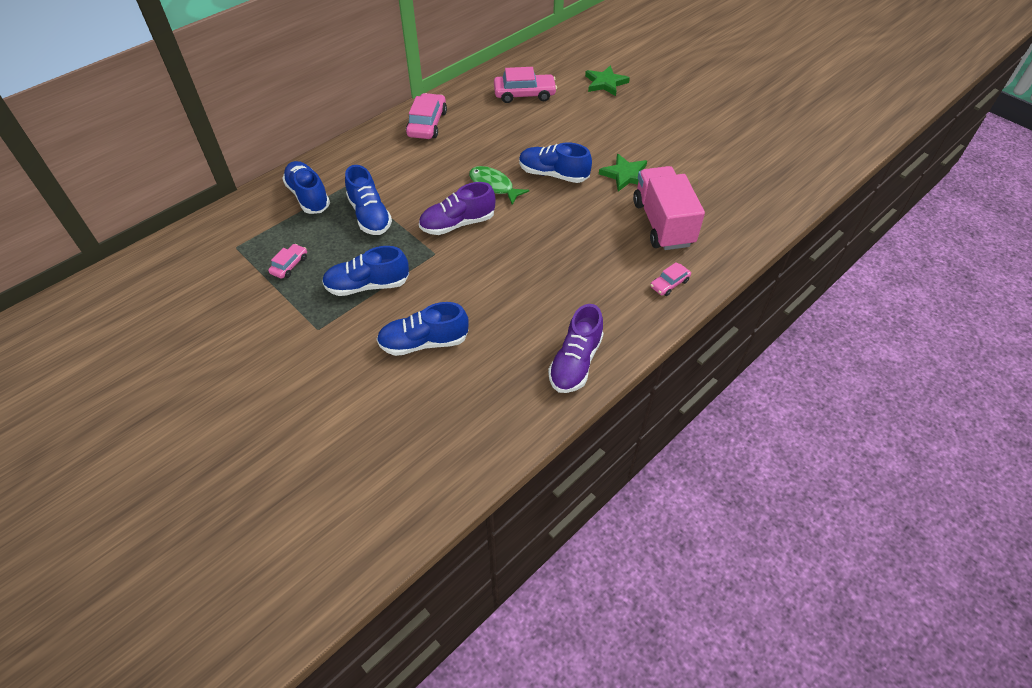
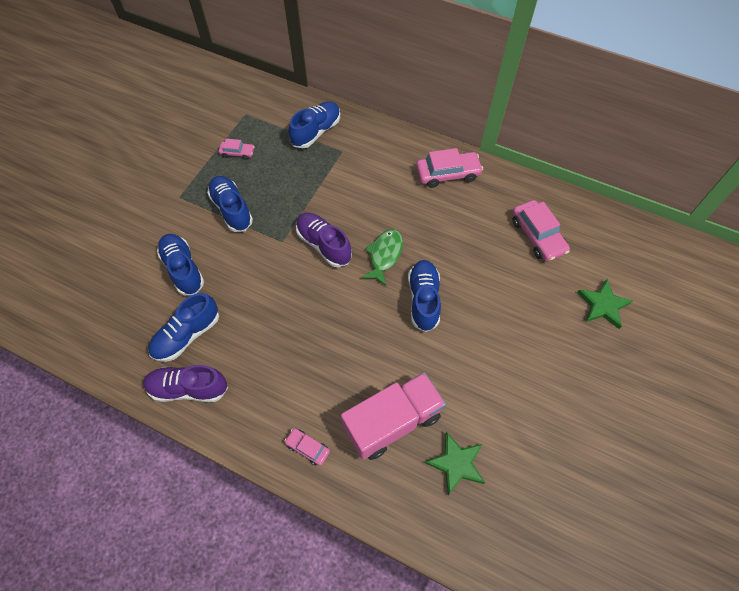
camera: 70 degrees right, 10 degrees up
(370, 215) = (310, 180): blue shoe -> blue shoe (187, 335)
(625, 175) = (453, 366): green star -> green star (456, 463)

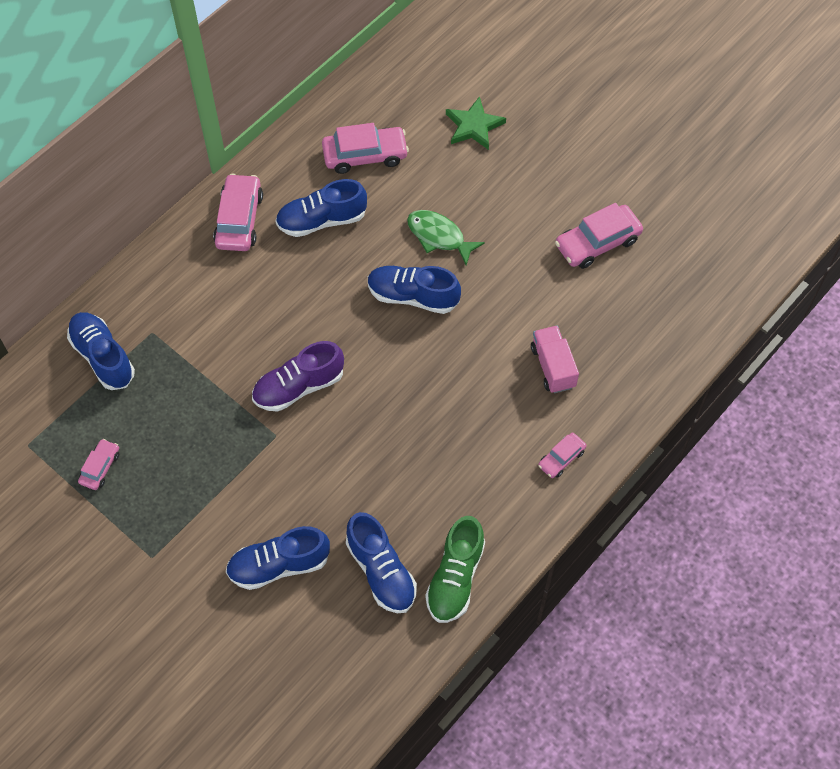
camera: 75 degrees left, 0 degrees up
(188, 388) = (455, 578): purple shoe -> green shoe
(232, 209) = (201, 490): blue shoe -> blue shoe (322, 220)
(384, 255) = (338, 322): green fish -> green fish (439, 236)
(392, 421) = (553, 367): pink truck -> pink truck, size x0.59
(456, 463) = (612, 318): green star -> none
(530, 433) = (597, 242): none -> pink car

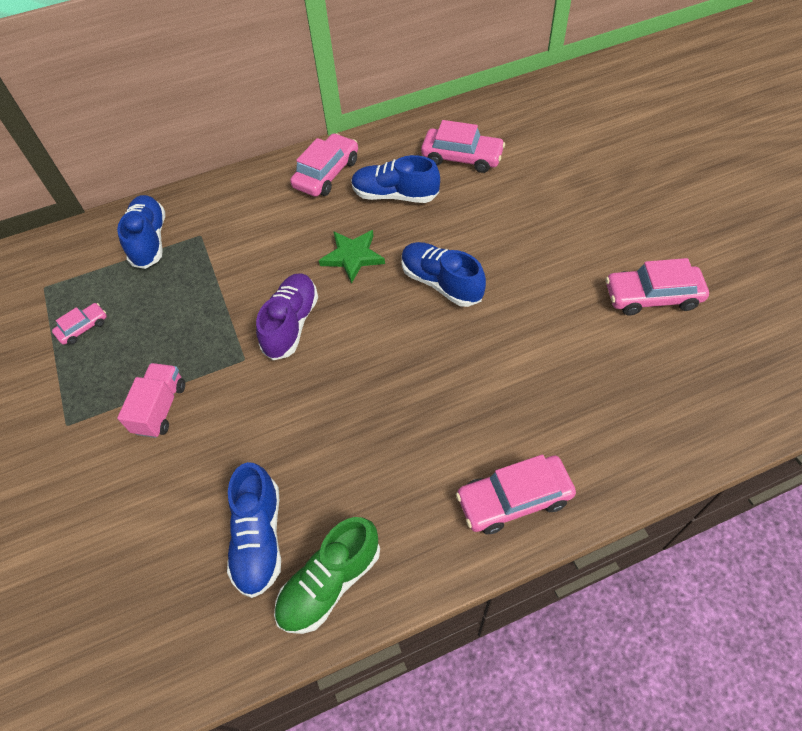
camera: 30 degrees right, 5 degrees down
(279, 565) = (167, 485): blue shoe -> none
(299, 387) = (291, 324): purple shoe -> purple shoe turned 105 degrees clockwise
(439, 236) = (493, 241): green fish -> none
(474, 126) = (573, 163): green star -> green star (352, 256)
(553, 367) = (549, 398): pink truck -> pink truck (160, 408)
(561, 458) = (514, 499): pink car -> pink car, size x1.80

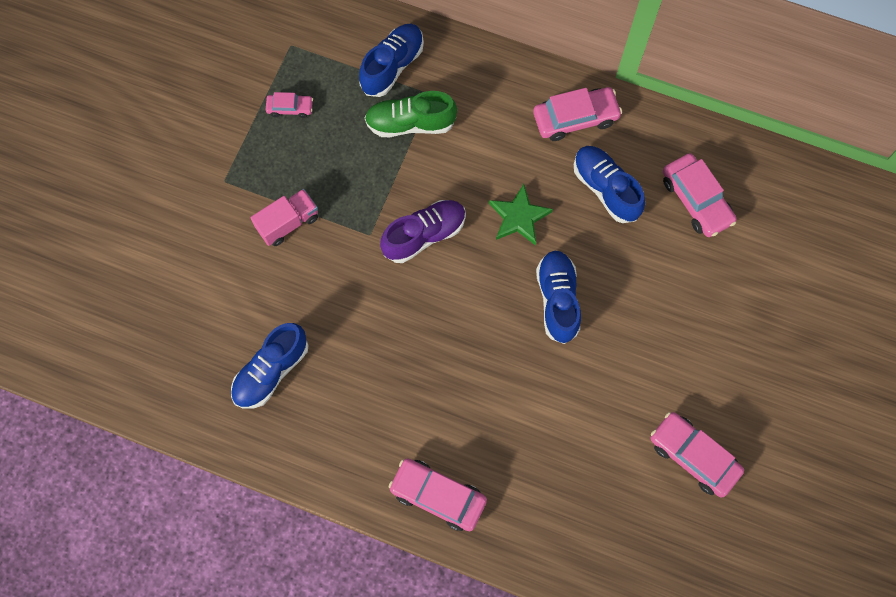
camera: 40 degrees right, 15 degrees up
(330, 582) = (286, 438): green shoe -> green shoe (410, 124)

